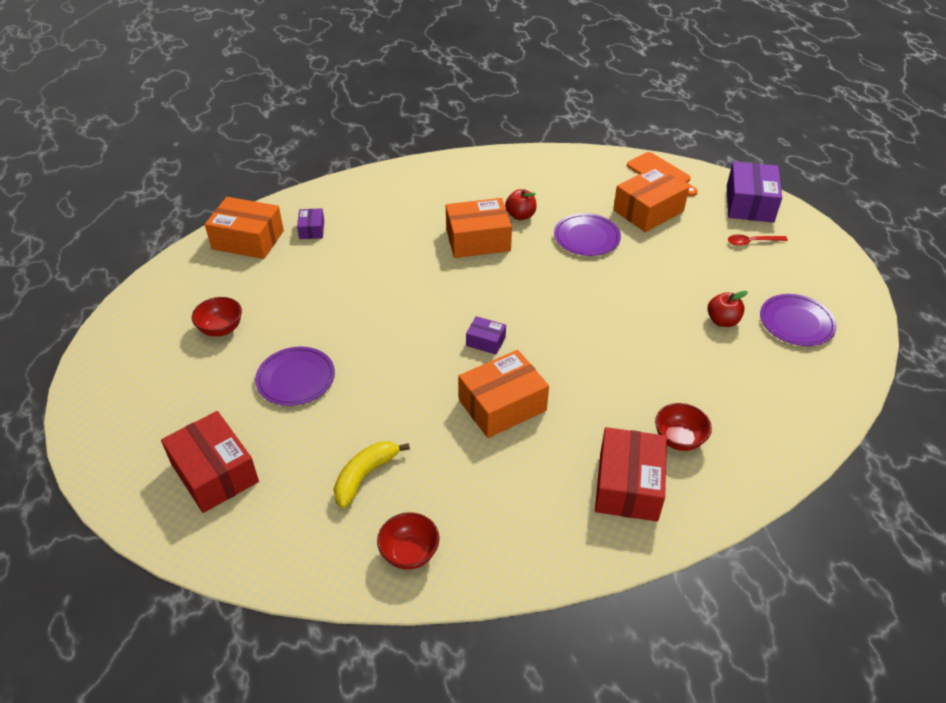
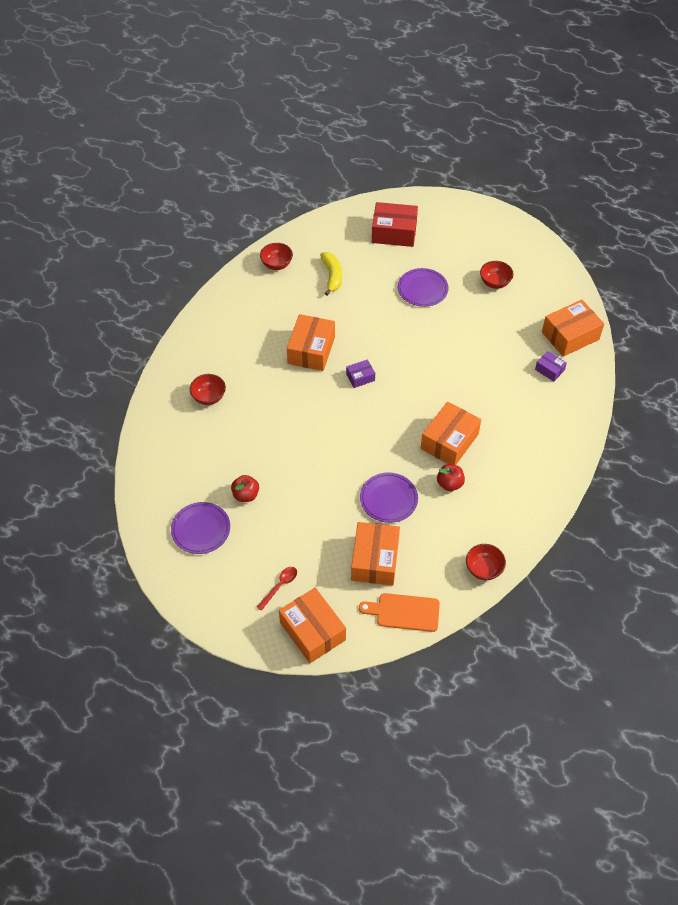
camera: 135 degrees right, 10 degrees up
(568, 160) = (483, 569): none -> red bowl
(628, 485) = (213, 356): red box -> none
(749, 204) = (312, 631): purple box -> orange box

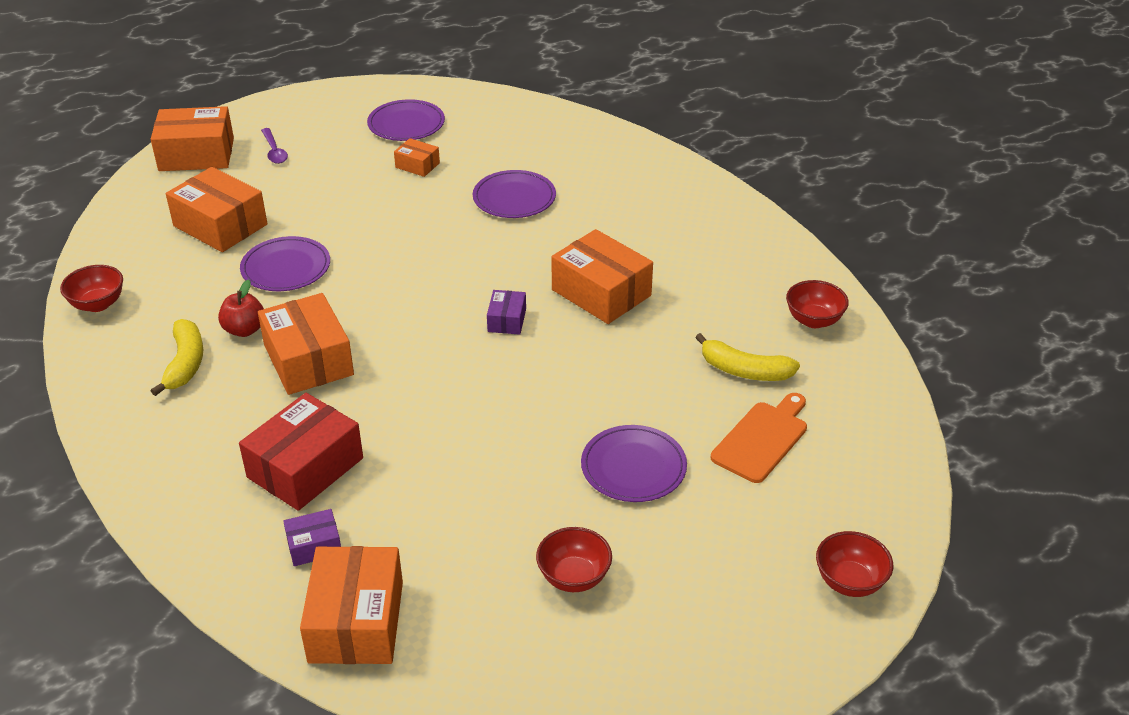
camera: 120 degrees right, 15 degrees down
(209, 397) = (595, 182): red bowl -> red bowl (849, 582)
(246, 495) = (417, 165): red apple -> orange box
(250, 427) = (514, 198): none -> purple plate
(280, 586) = (274, 151): red spoon -> purple spoon
(394, 232) = (807, 492): red box -> red box (305, 468)
(404, 612) = (132, 221): orange cutting board -> orange cutting board (762, 439)
(492, 492) = (185, 363): none -> yellow banana

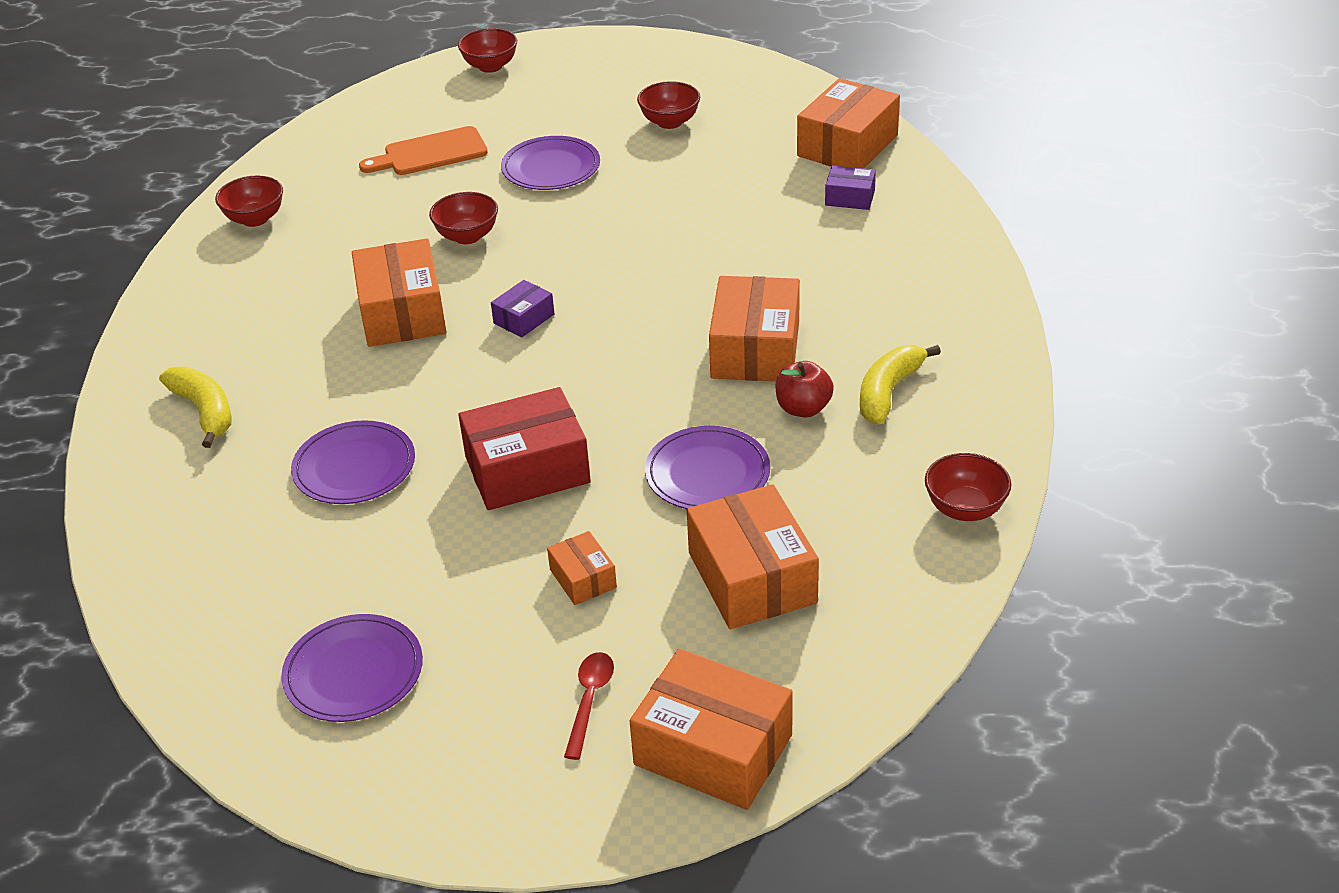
camera: 145 degrees left, 0 degrees up
(274, 151) = (589, 700): purple spoon -> red spoon
(305, 468) = (821, 254): red box -> red box (527, 469)
(417, 165) = (415, 576): orange box -> orange box (583, 578)
(627, 369) = (467, 236): none -> red bowl
(744, 370) = (373, 202): yellow banana -> yellow banana (205, 411)

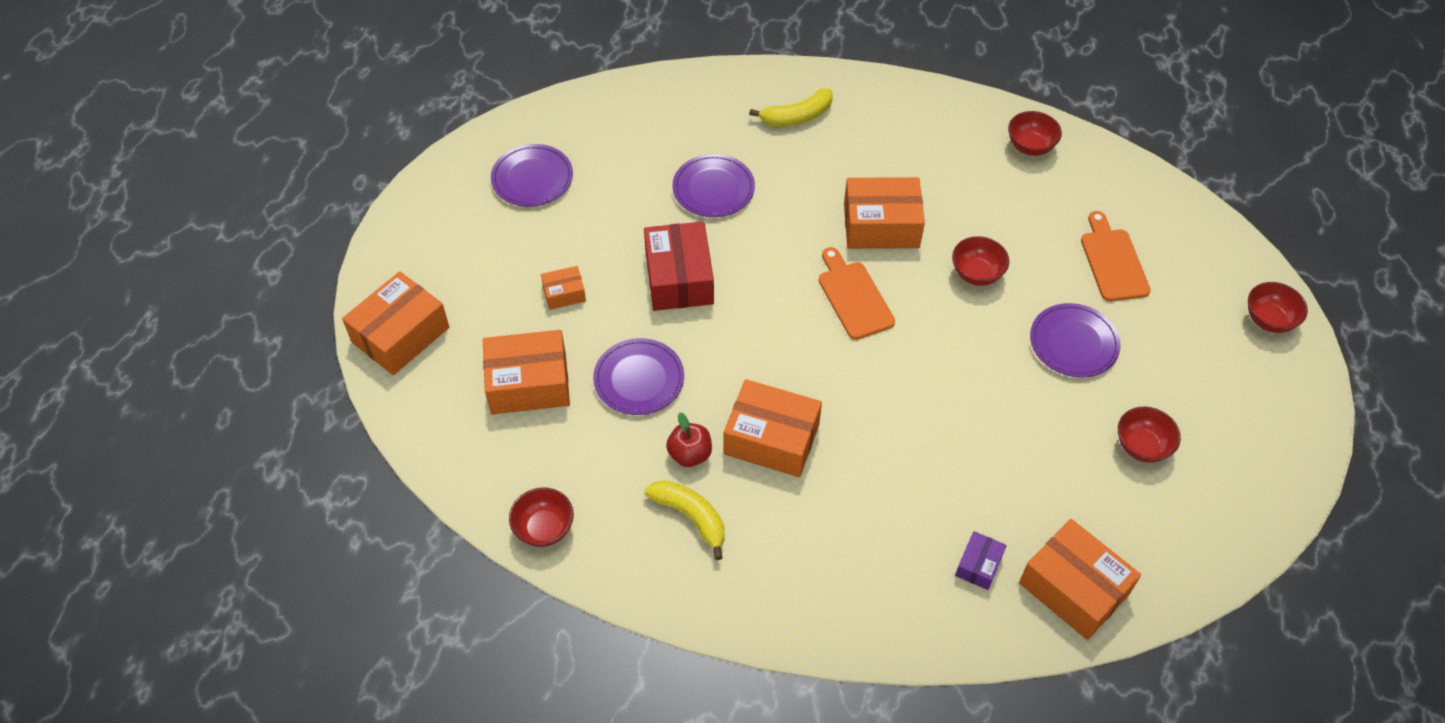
camera: 100 degrees right, 15 degrees up
(524, 319) = (853, 297): purple box -> orange cutting board
(589, 700) = (463, 282): red spoon -> none

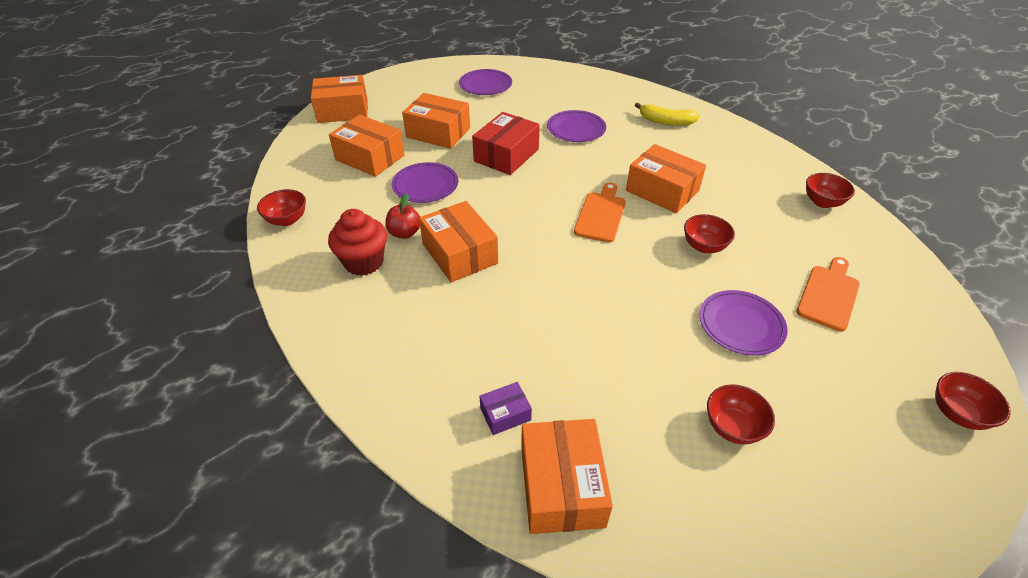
camera: 40 degrees right, 10 degrees down
(564, 294) = (438, 132): orange box -> orange box, size x1.98
(691, 517) = (364, 262): yellow banana -> red cupcake

